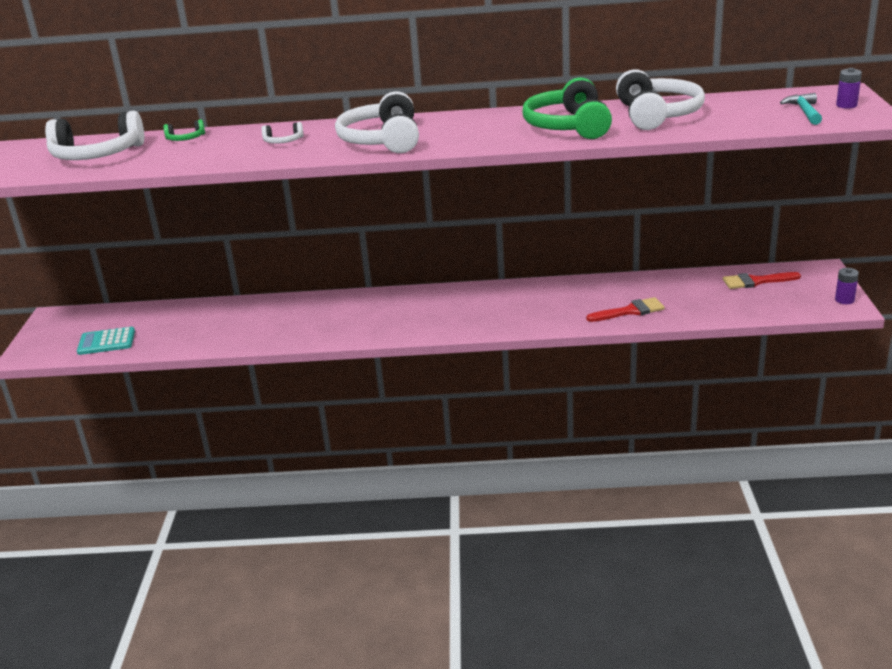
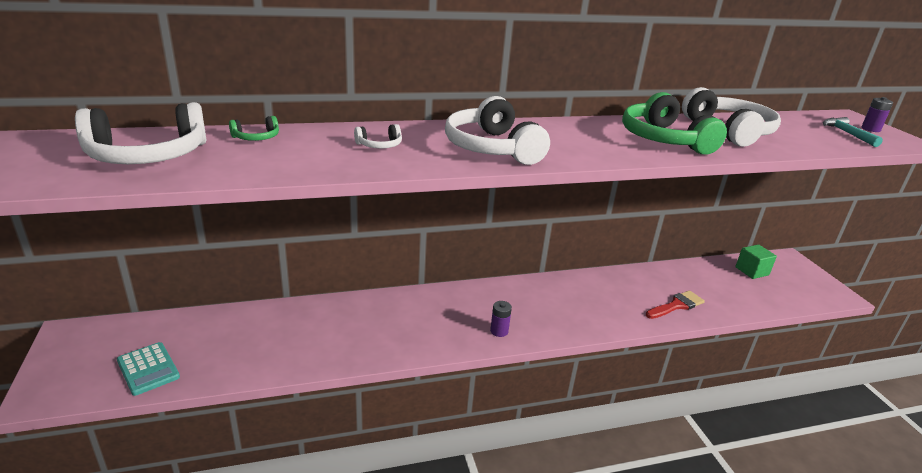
camera: 20 degrees left, 0 degrees up
(106, 342) = (148, 369): turquoise calculator -> turquoise calculator turned 105 degrees counterclockwise
(756, 281) = (752, 271): red brush -> green cube
(844, 300) = (831, 288): purple battery -> purple battery (499, 331)

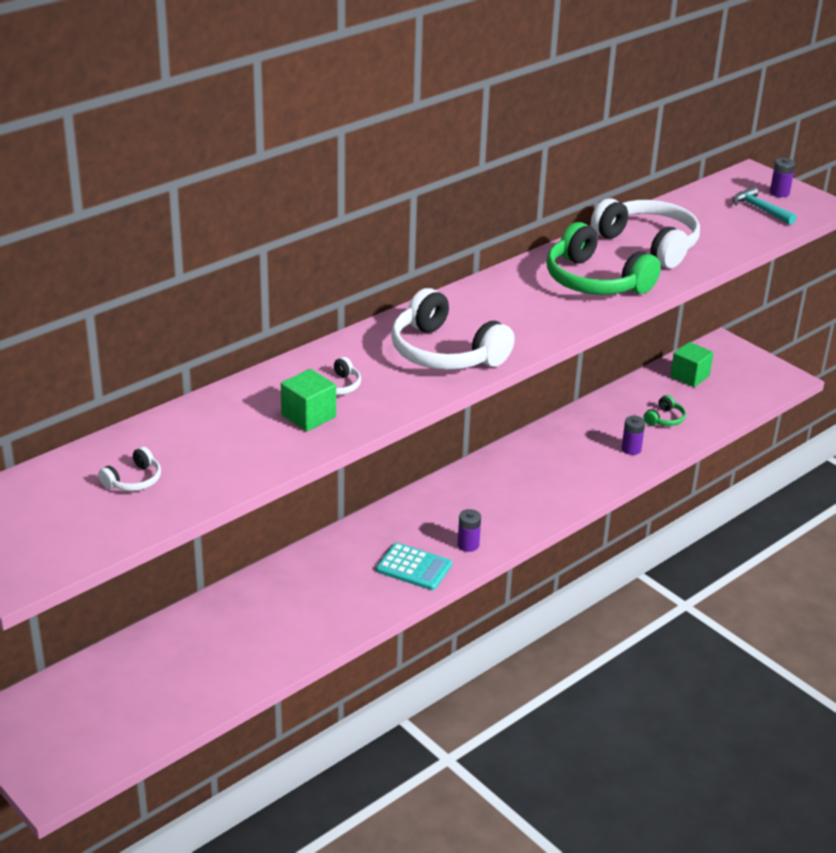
camera: 25 degrees left, 5 degrees up
(147, 155) = (134, 480): white headphones -> white headphones, size x0.44
(148, 369) = (135, 719): turquoise calculator -> turquoise calculator (414, 567)
(256, 138) = (204, 419): green headphones -> green headphones (665, 419)
(334, 155) = (308, 416): none -> green cube
(676, 305) = (631, 449): red brush -> purple battery

